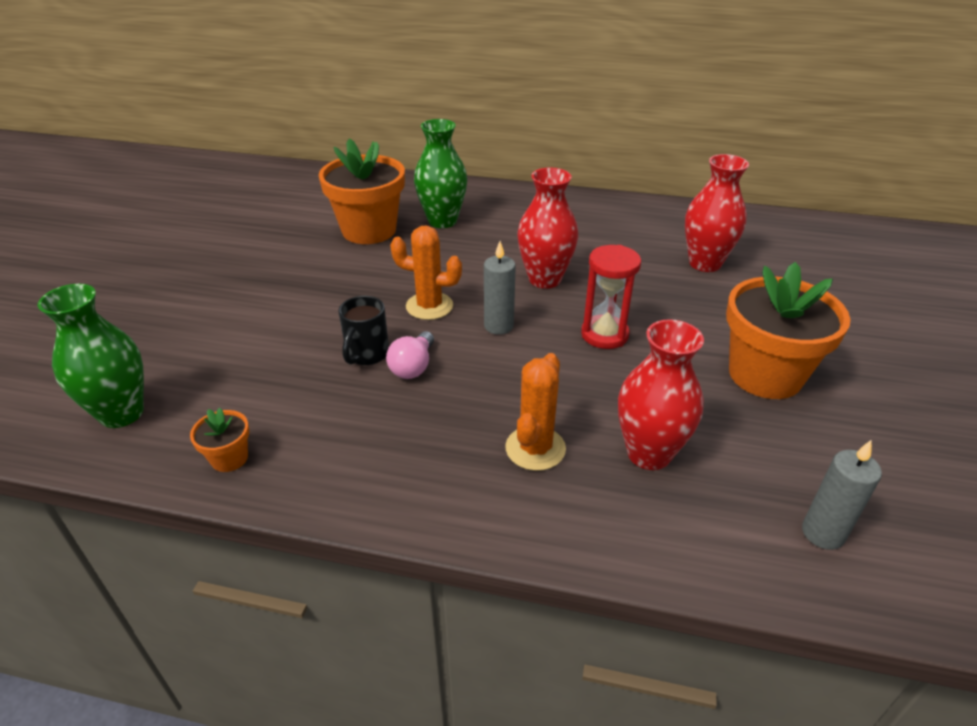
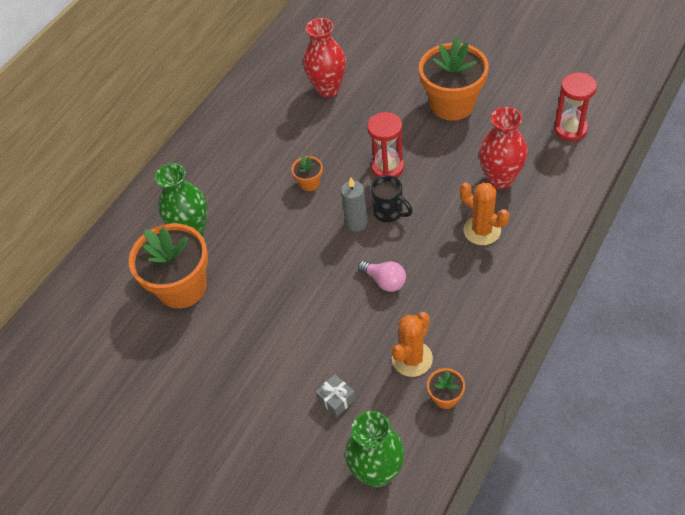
camera: 65 degrees left, 15 degrees up
(229, 360) = (336, 399): none -> grey gift
(366, 354) = (361, 307): black mug -> black mug (389, 212)
(429, 306) = (316, 260): orange cactus -> orange cactus (412, 359)
(544, 279) = (309, 183): red vase -> orange flower pot
(823, 533) = (570, 129): grey candle -> red hourglass

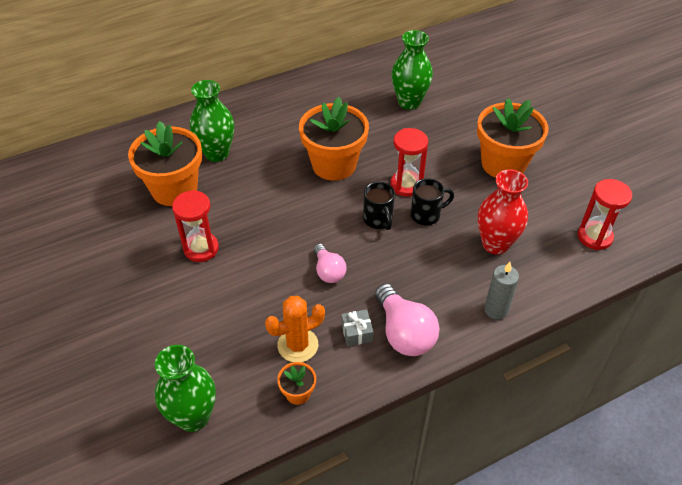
camera: 25 degrees right, 5 degrees down
(256, 327) = (201, 248): none -> red hourglass
(309, 183) = (334, 165): orange flower pot -> orange flower pot, size x2.26
(328, 89) = (409, 102): red vase -> green vase
(336, 399) = (212, 340): grey gift -> grey gift (357, 332)
(356, 223) = (344, 214): grey candle -> grey candle (496, 310)
(425, 185) = (426, 215): none -> black mug
(482, 230) = (444, 277): orange cactus -> none
(488, 296) = (404, 333): none -> pink light bulb

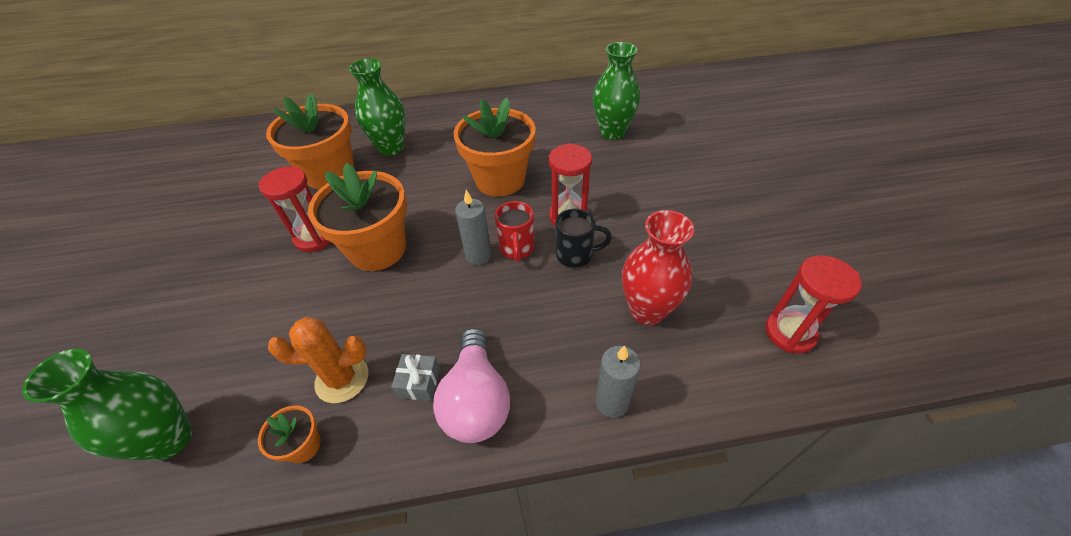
camera: 20 degrees right, 0 degrees up
(328, 271) = (429, 295): pink light bulb -> none
(350, 232) = (478, 255): none -> grey candle
(378, 220) = (517, 248): black mug -> red mug
(503, 164) = (695, 215): orange flower pot -> orange flower pot (377, 249)

